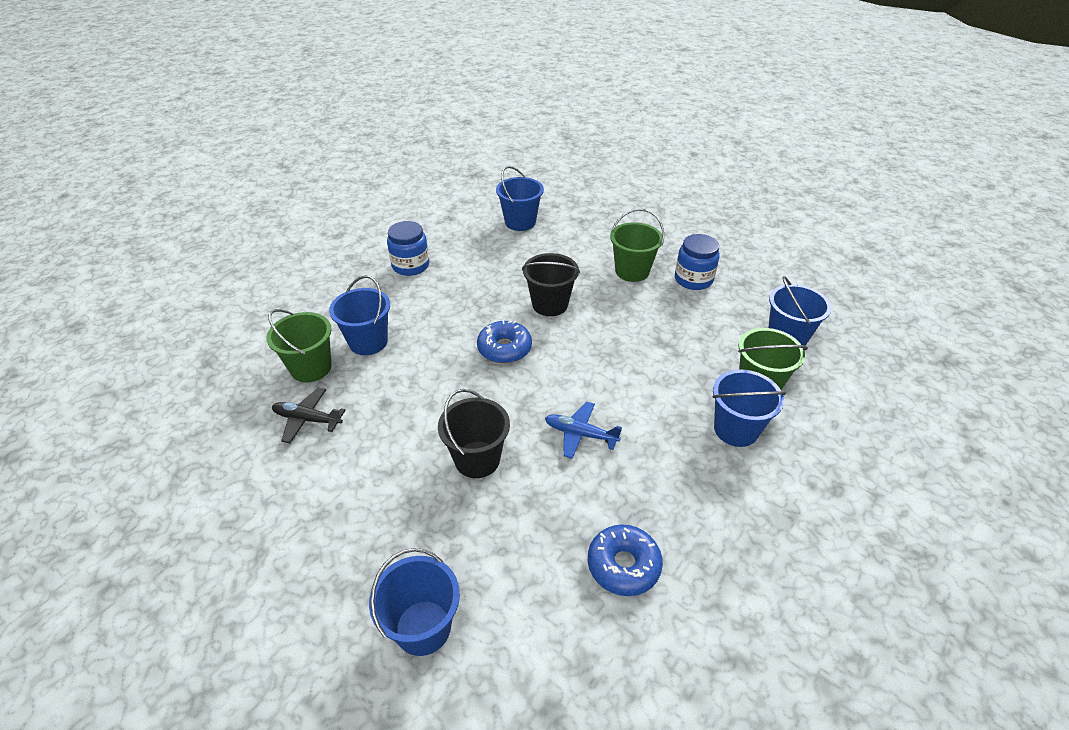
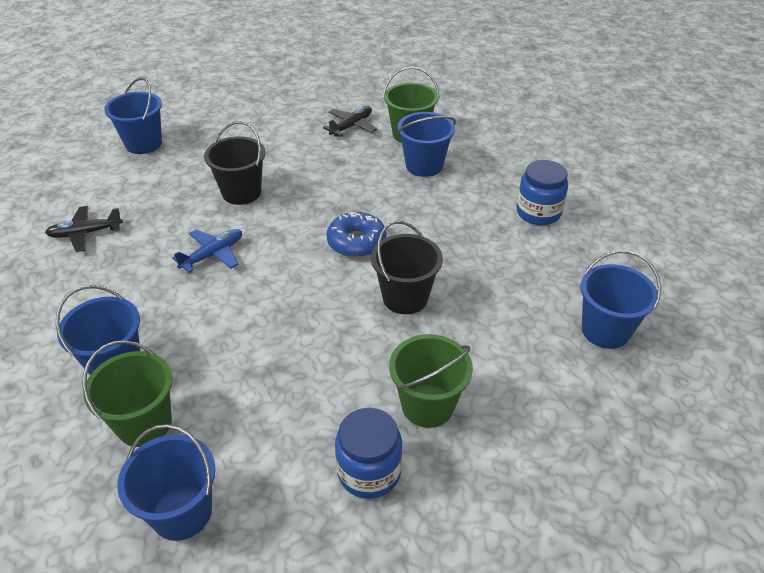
camera: 115 degrees right, 0 degrees up
(623, 565) = (85, 233): blue donut -> black plane

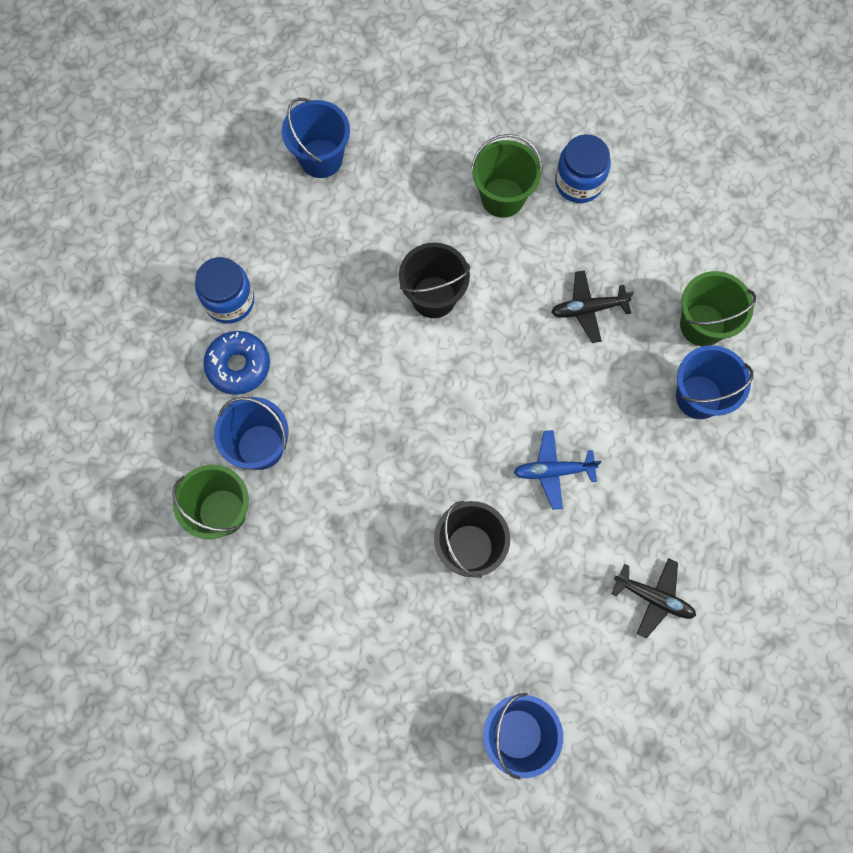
camera: 140 degrees left, 30 degrees up
(182, 512) = (710, 240): blue bucket -> none
(351, 126) = (268, 579): black plane -> black plane (588, 309)
(356, 242) = (418, 389): blue donut -> blue donut (238, 366)

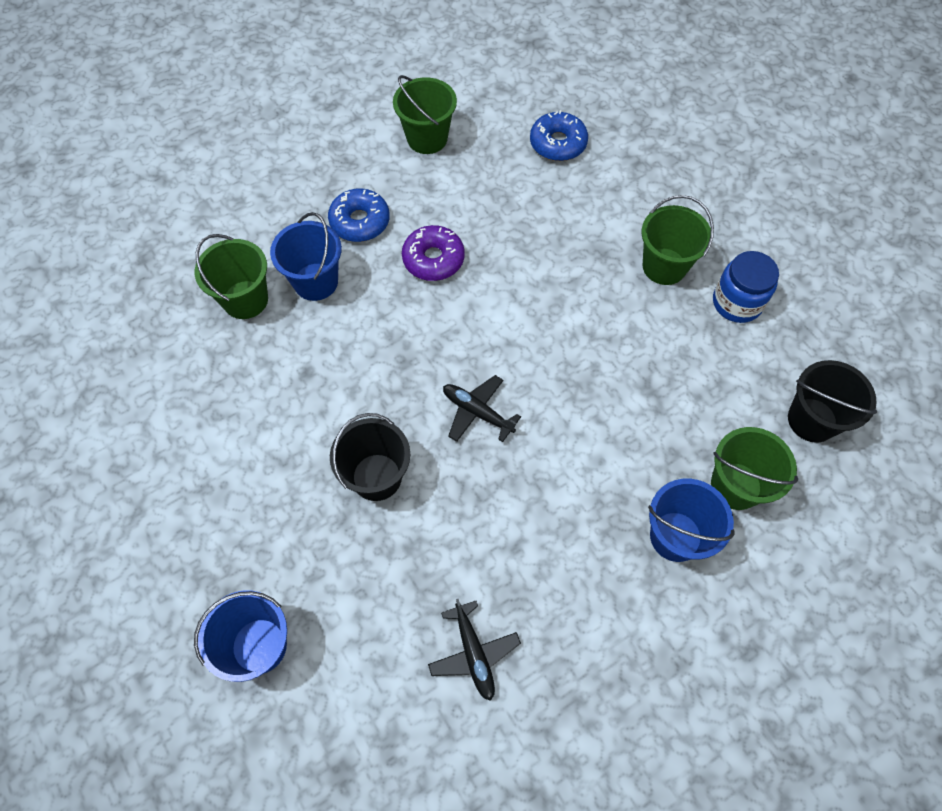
camera: 45 degrees right, 10 degrees down
(212, 244) = (427, 138): none -> green bucket
(229, 301) = (399, 179): blue jar -> none
(321, 158) = (558, 143): blue bucket -> blue donut
(330, 345) = (433, 259): none -> purple donut
(433, 297) = (540, 289): black bucket -> black bucket (812, 420)
(553, 471) = (498, 482): blue plane -> none
(588, 309) = (650, 394): black plane -> black plane (477, 412)

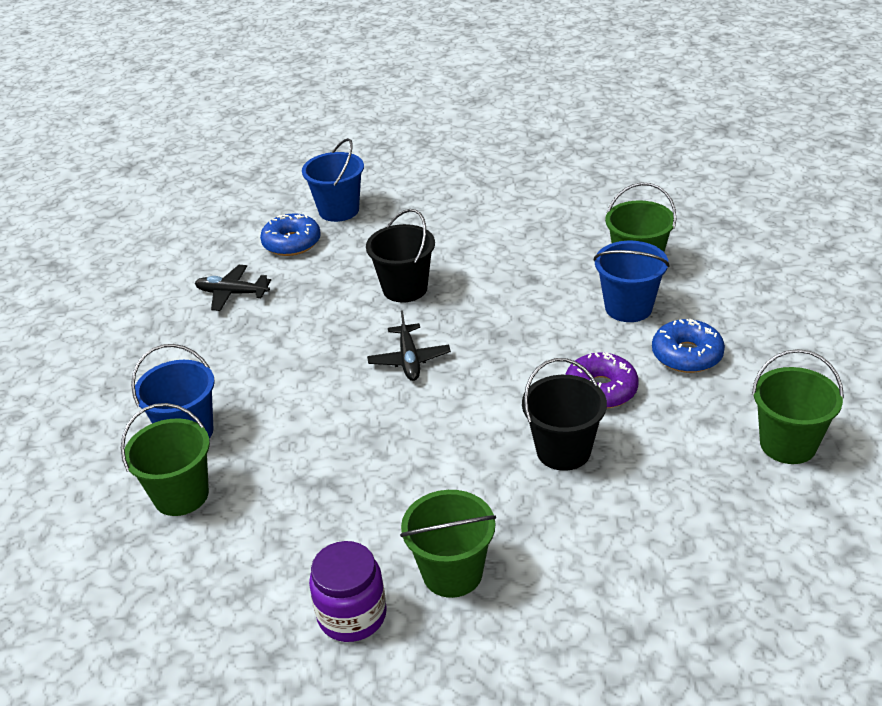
camera: 125 degrees right, 25 degrees down
(477, 412) = (409, 360): black plane -> black plane turned 105 degrees clockwise
(558, 143) = (713, 563): blue donut -> blue donut (292, 243)
(737, 302) = (352, 615): blue jar -> purple jar
(812, 420) = (172, 595): black bucket -> black bucket (563, 451)

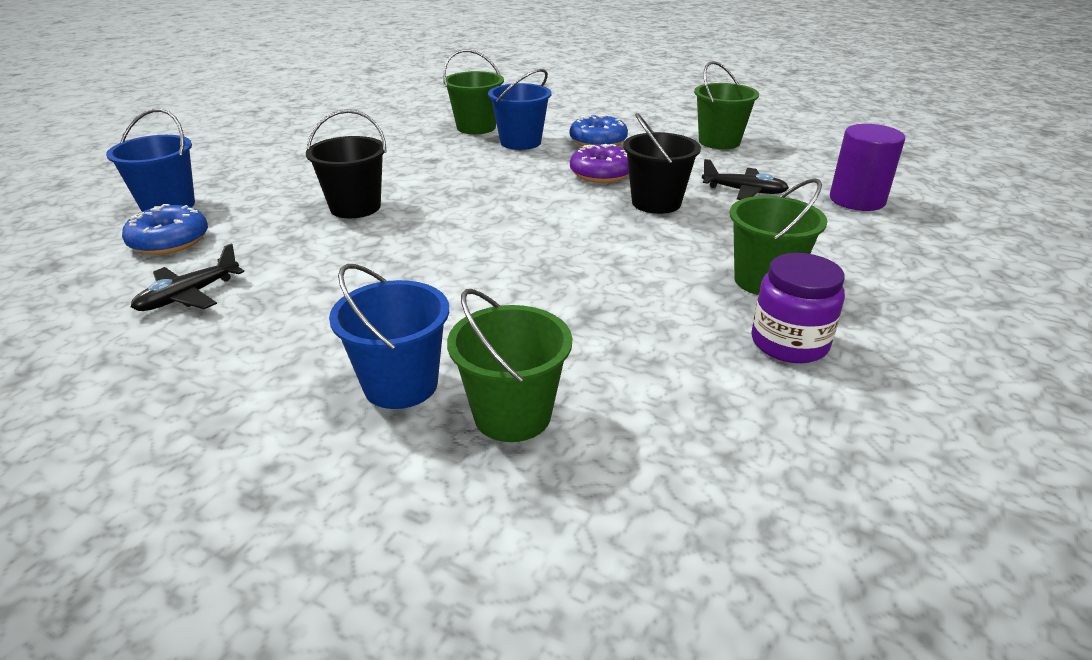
camera: 65 degrees left, 5 degrees down
(409, 360) = (461, 230): black plane -> black plane (744, 191)
(714, 606) = (857, 200): none -> purple cylinder

